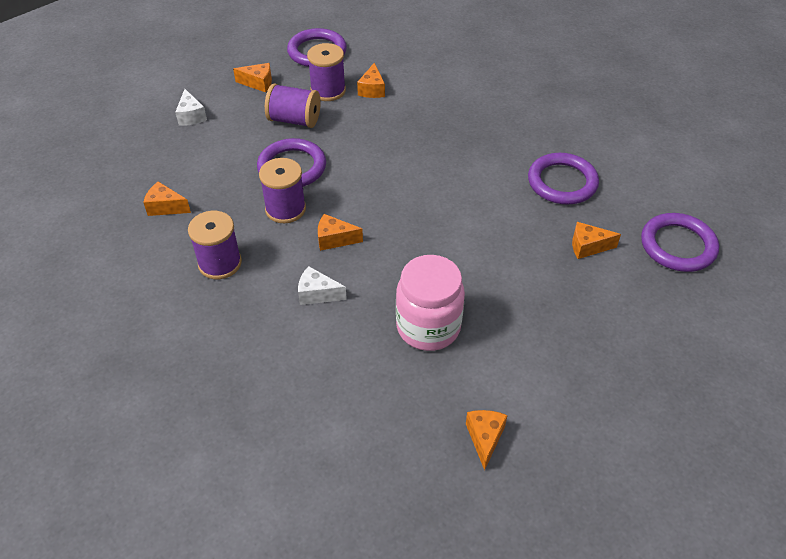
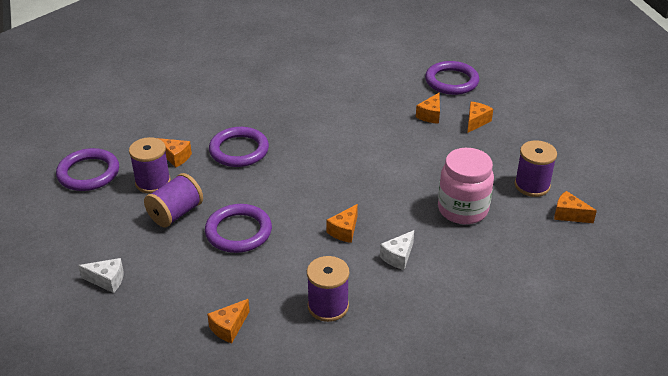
camera: 65 degrees left, 10 degrees down
(258, 83) = (99, 222): orange cheese -> orange cheese (476, 122)
(285, 209) = (289, 249): purple spool -> purple spool (532, 185)
(562, 182) = (362, 103): purple ring -> purple ring (239, 150)

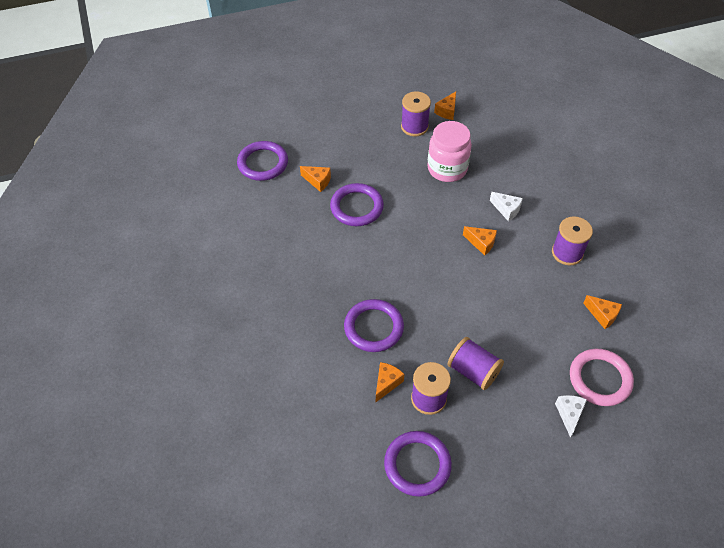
camera: 90 degrees left, 15 degrees up
(143, 312) = (600, 379): none -> pink ring
(238, 232) = (492, 318): purple ring -> purple ring (356, 207)
(476, 122) = (328, 151): orange cheese -> none

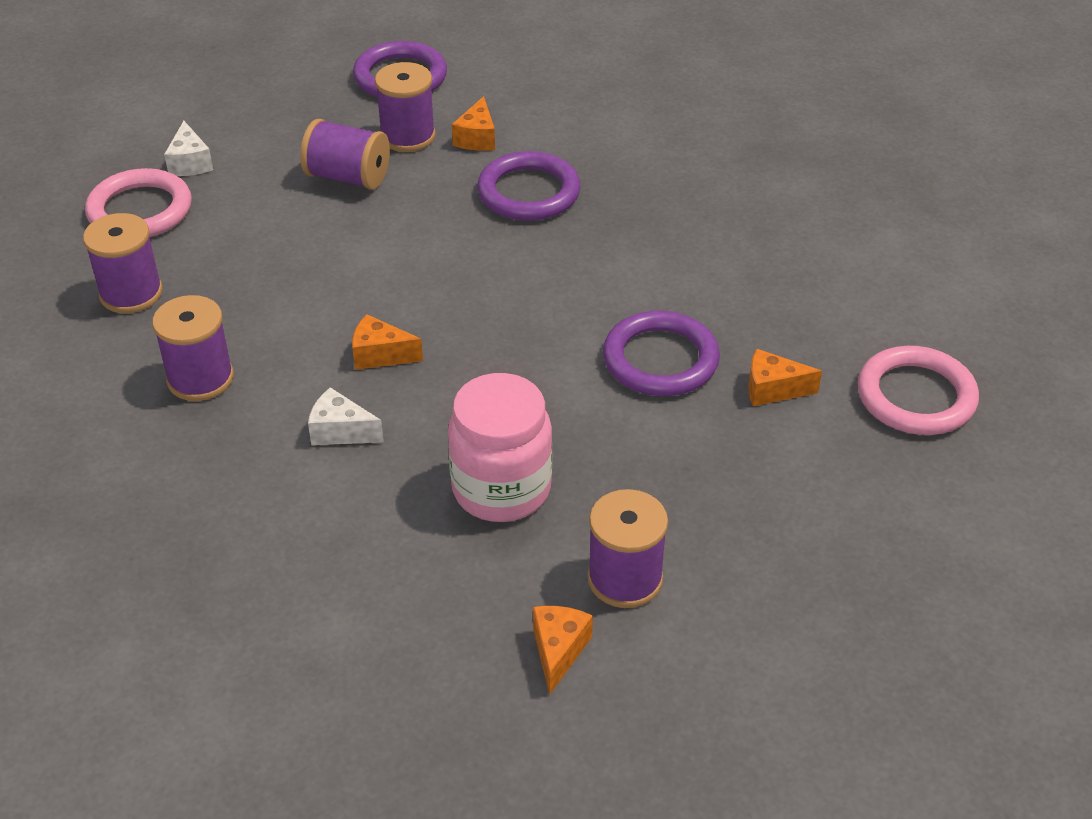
camera: 160 degrees right, 10 degrees down
(263, 163) = (916, 396): purple ring -> pink ring
(602, 315) = (131, 293): orange cheese -> purple spool

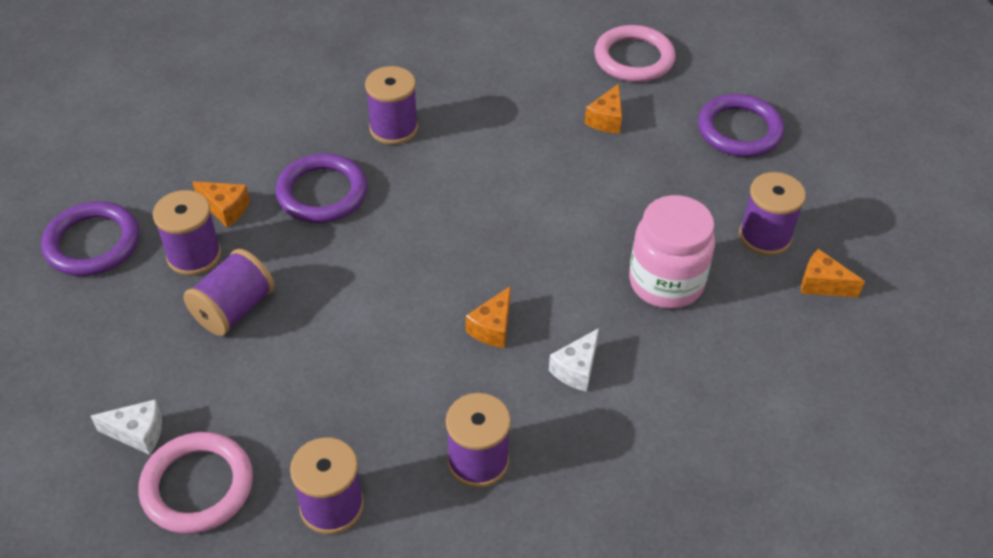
camera: 75 degrees left, 5 degrees up
(655, 218) = (393, 128): none -> purple spool
(660, 360) = (557, 166): purple ring -> purple ring (739, 130)

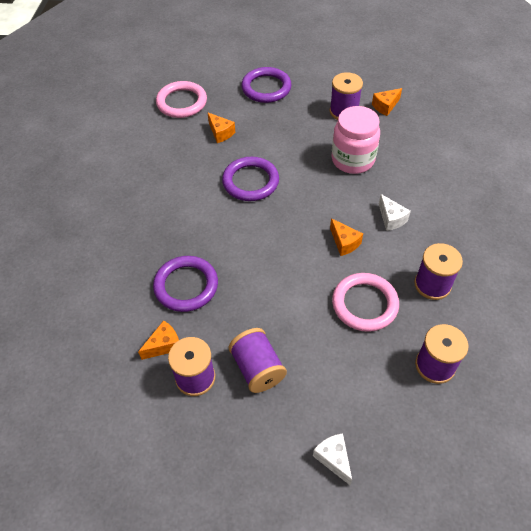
camera: 60 degrees left, 5 degrees up
(92, 243) = (141, 441): purple ring -> purple ring (250, 181)
(138, 433) = (333, 459): white cheese -> white cheese turned 60 degrees counterclockwise
(197, 486) = (391, 434): pink ring -> pink ring (364, 304)
(393, 128) = (155, 229): purple spool -> none

